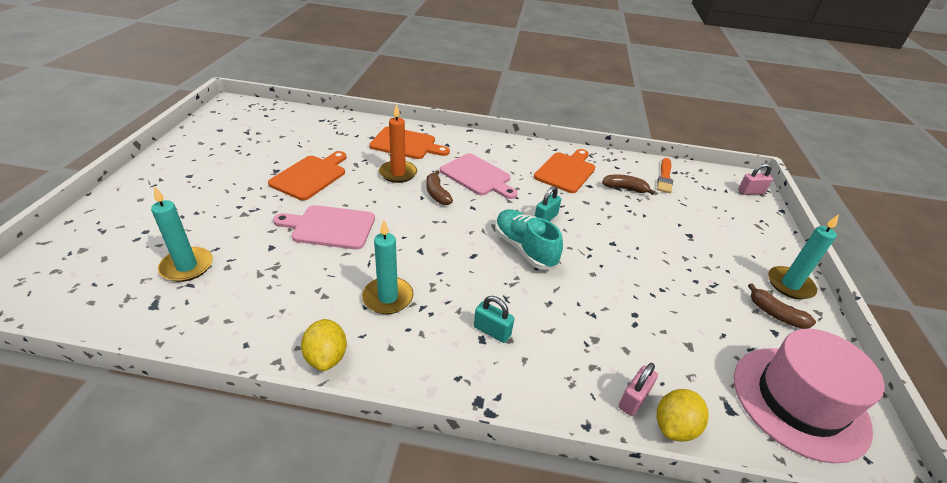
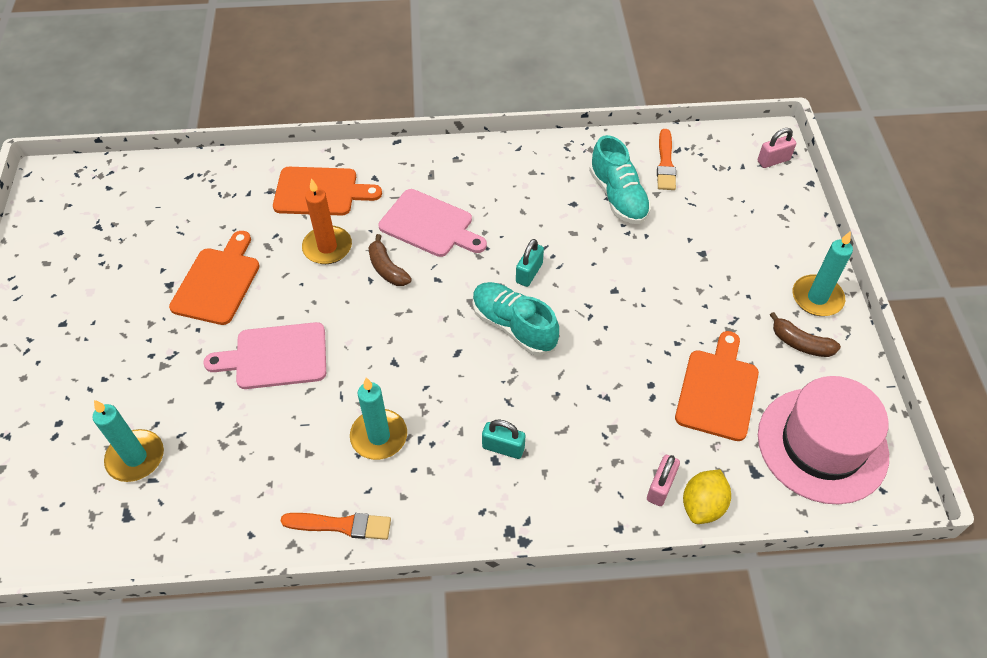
camera: 10 degrees left, 15 degrees up
(326, 357) = (341, 525): yellow lemon -> orange brush
(566, 171) = (540, 186): orange cutting board -> orange cutting board (717, 390)
(625, 188) = (618, 197): brown banana -> turquoise shoe

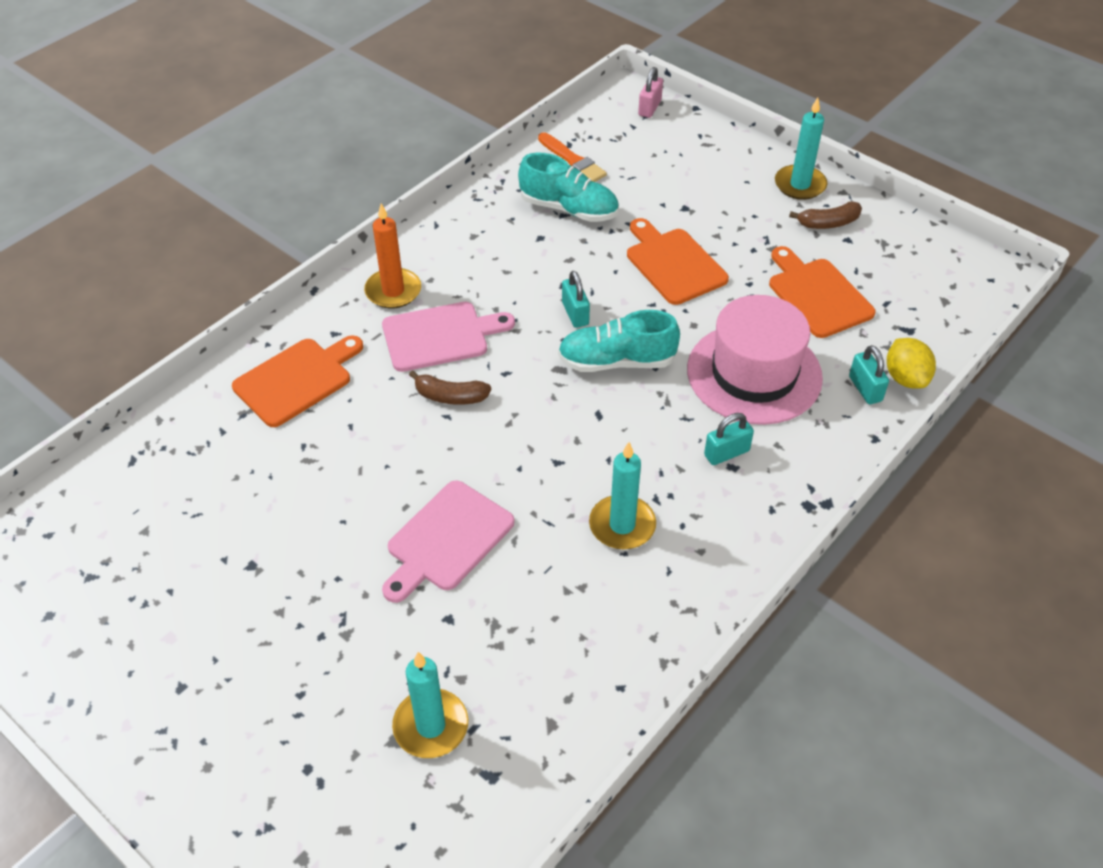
camera: 45 degrees left, 5 degrees down
(218, 282) = (301, 526): orange cutting board -> orange cutting board (673, 264)
(327, 247) = (370, 419): orange candle -> orange candle (393, 291)
(341, 525) = (683, 613): orange brush -> none
(660, 487) = (865, 389): pink padlock -> turquoise padlock
(822, 445) = (923, 279): pink hat -> pink hat (754, 373)

